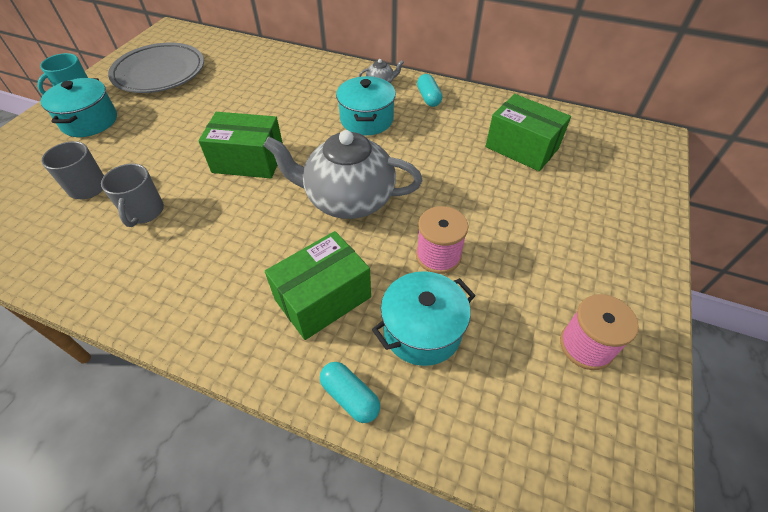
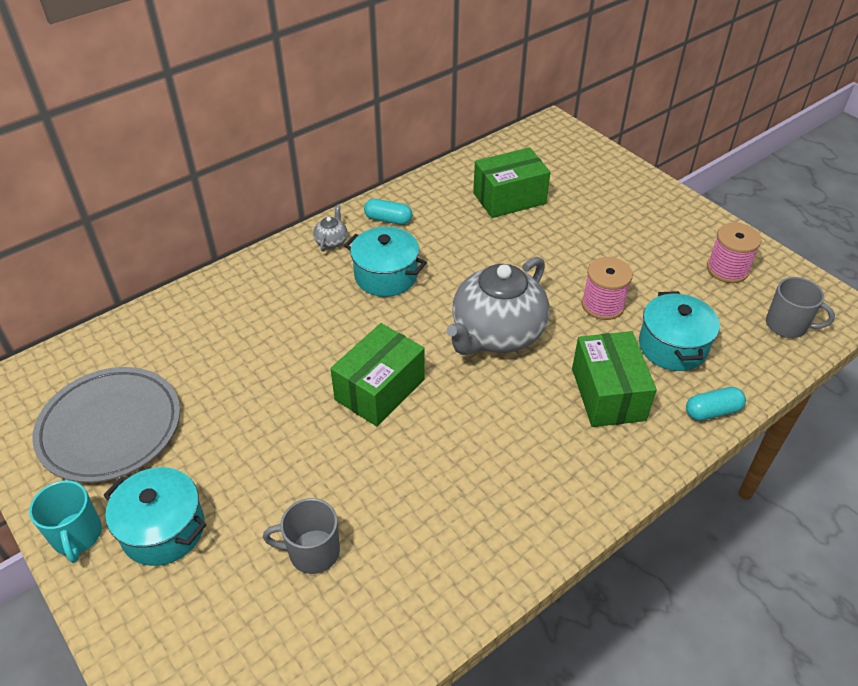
camera: 60 degrees left, 5 degrees down
(144, 212) = (401, 503): grey mug -> grey mug (787, 325)

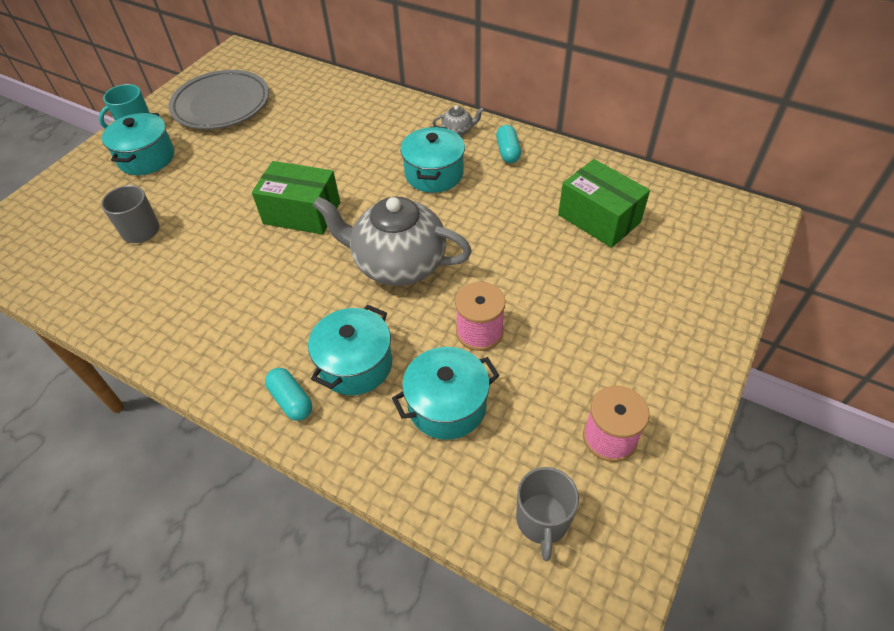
camera: 70 degrees right, 5 degrees up
(608, 394) = (355, 364): green box -> turquoise pot
(712, 411) = (366, 460): turquoise capsule -> turquoise capsule (291, 400)

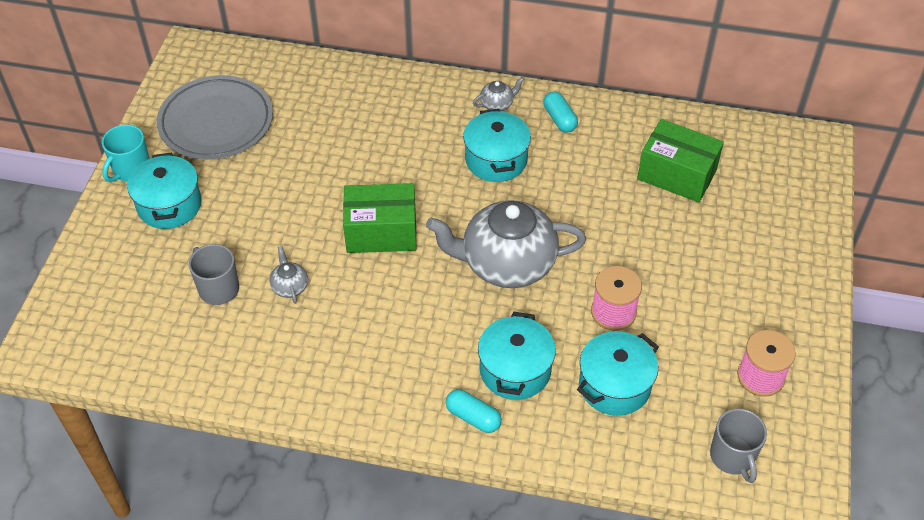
camera: 20 degrees left, 0 degrees up
(199, 241) = (290, 286): none -> grey teapot

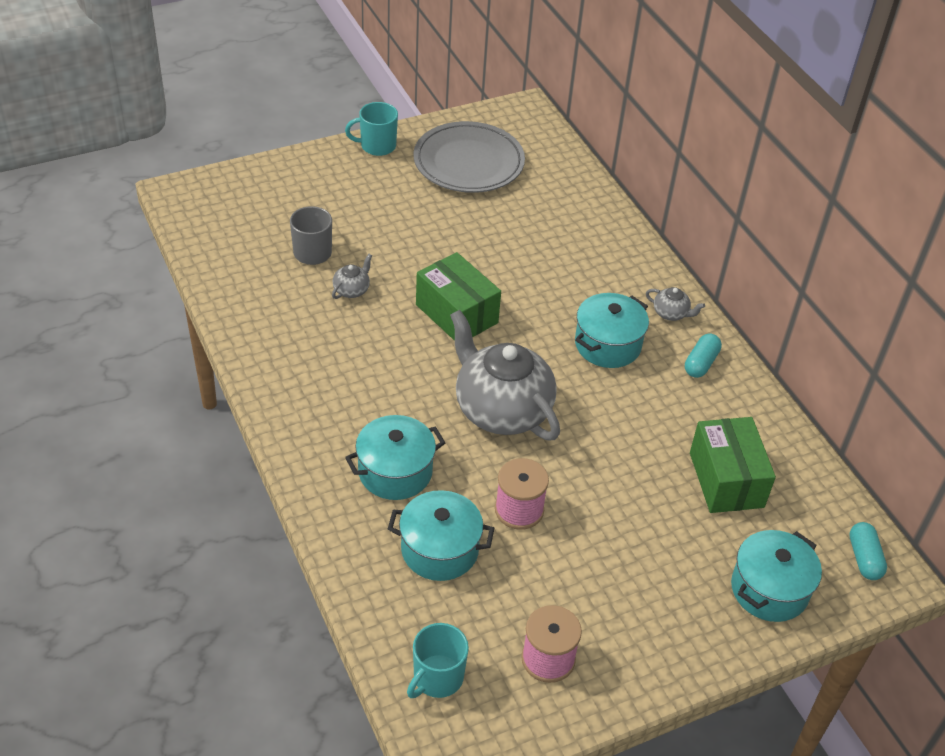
camera: 50 degrees right, 5 degrees down
(169, 205) = (364, 183): turquoise pot -> turquoise pot (769, 589)
(473, 417) = (324, 468): turquoise capsule -> turquoise capsule (864, 558)
(732, 457) = (437, 678): grey mug -> turquoise mug

